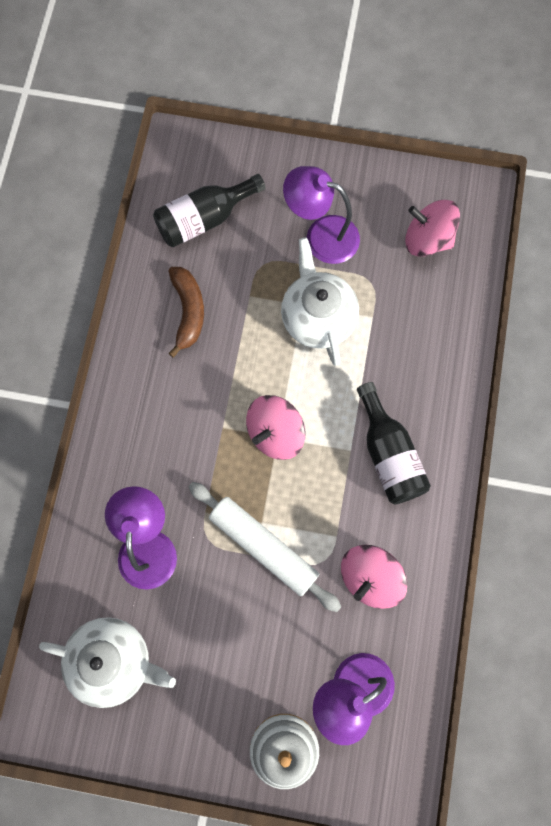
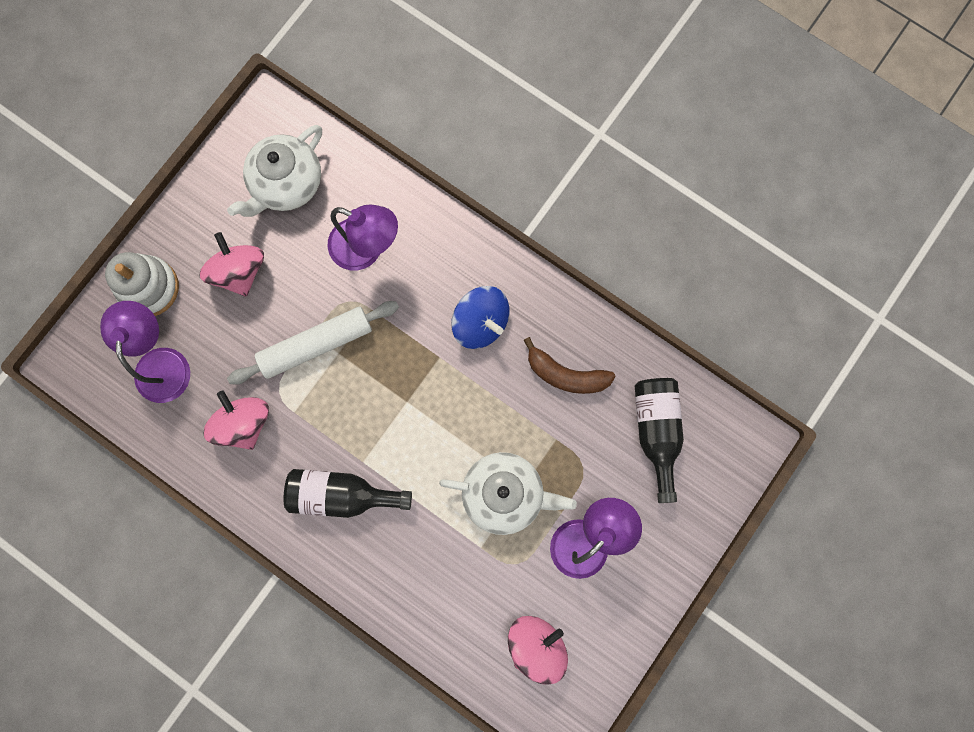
camera: 115 degrees right, 5 degrees up
(173, 405) = (480, 323): none -> blue spinning top
(275, 433) = (411, 401): pink spinning top -> pink spinning top (239, 272)

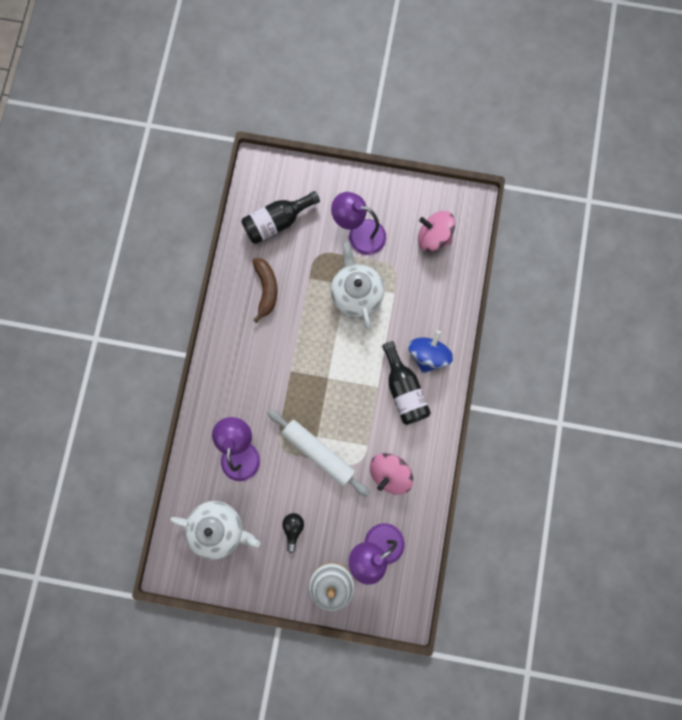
camera: 115 degrees left, 0 degrees up
(239, 272) = (293, 529): pink spinning top -> black light bulb
(480, 323) = (257, 355): blue spinning top -> blue spinning top (428, 355)

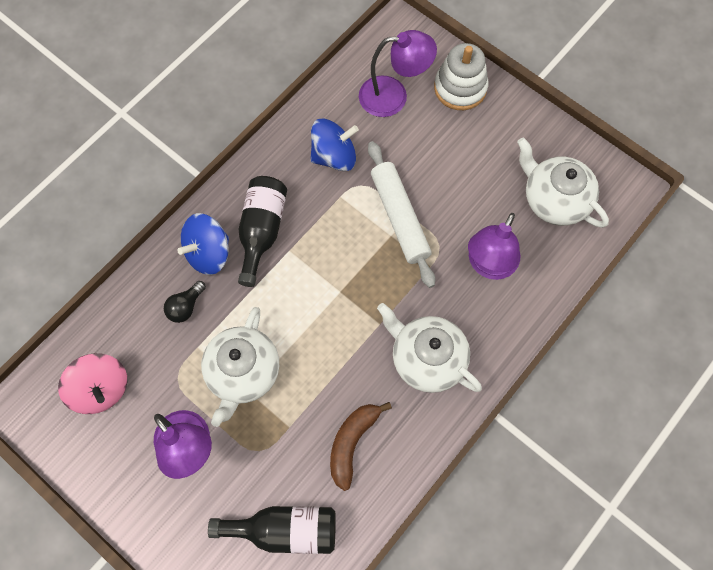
camera: 150 degrees left, 10 degrees down
(248, 365) = (427, 358): none -> white teapot
(293, 529) = (471, 158): black light bulb -> black light bulb (185, 306)
(390, 474) = (334, 156): pink spinning top -> blue spinning top

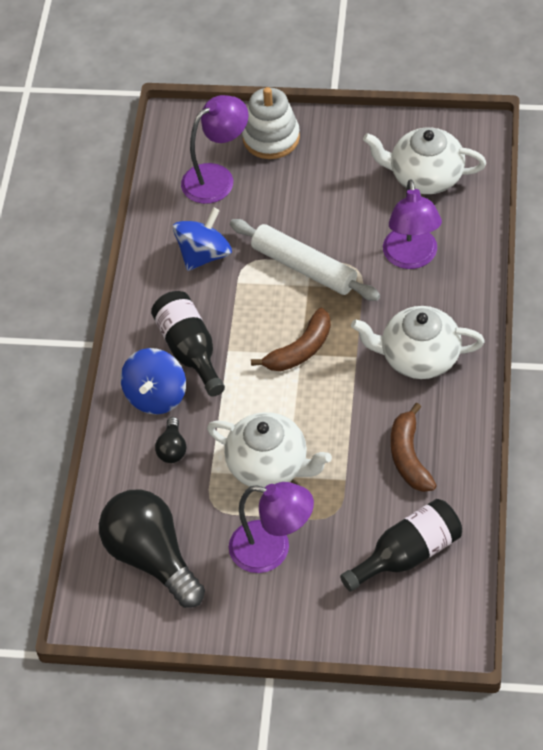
camera: 30 degrees left, 15 degrees down
(101, 389) = (152, 557): pink spinning top -> black light bulb
(243, 373) = (269, 465): white teapot -> white teapot turned 45 degrees counterclockwise
(342, 288) = (300, 350): none -> brown banana

